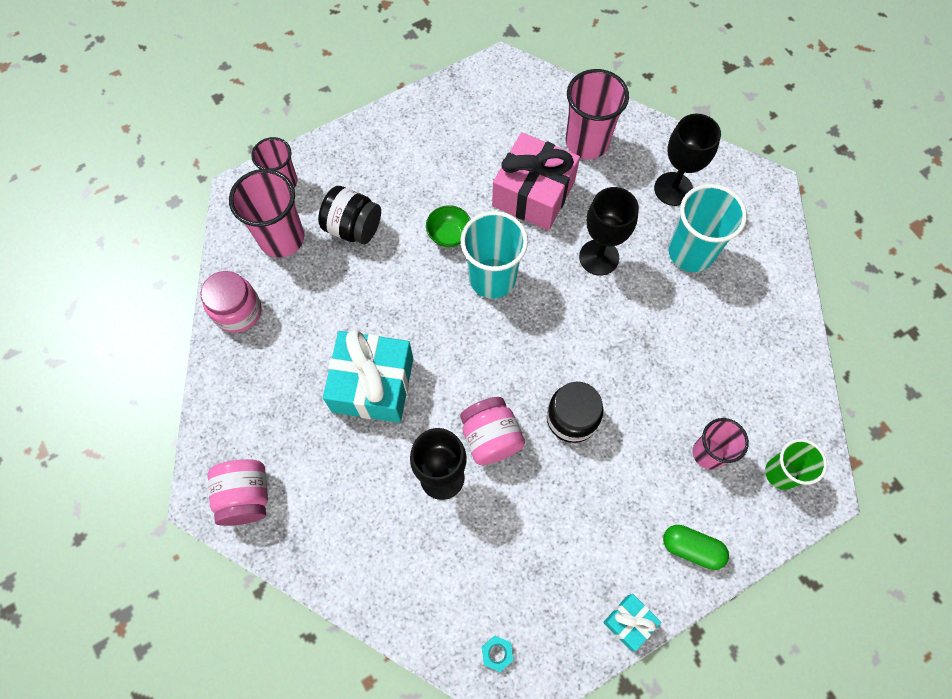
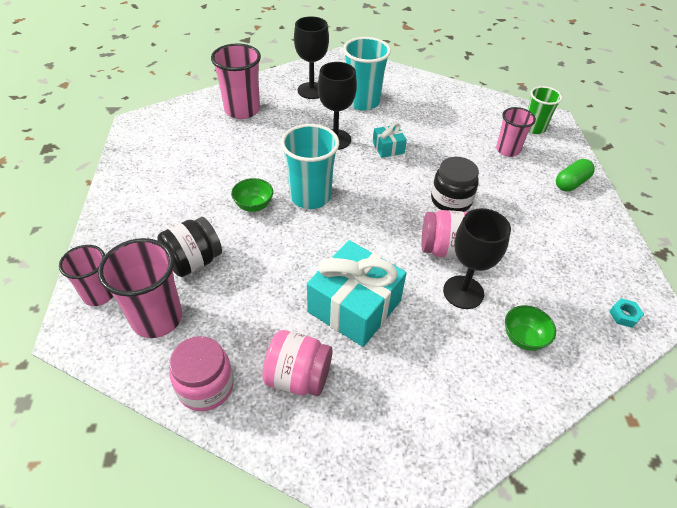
camera: 65 degrees left, 20 degrees down
(246, 496) = (413, 457): pink jar -> pink jar (298, 377)
(413, 554) = (523, 338): none -> green bowl
(533, 194) = (258, 149): pink gift -> none
(629, 622) = (616, 232): turquoise gift -> turquoise gift (388, 148)

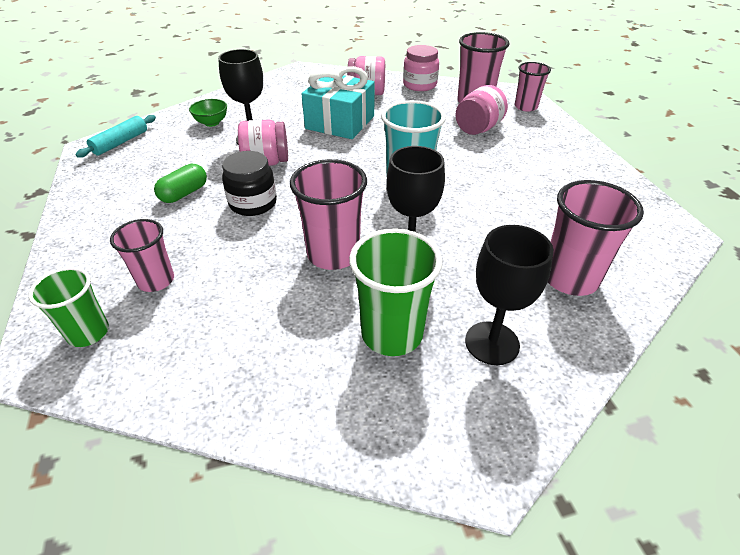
camera: 170 degrees right, 5 degrees down
(193, 261) = (478, 129): black jar -> pink jar
(254, 205) = (460, 170): green bowl -> none
(363, 102) = (392, 334): turquoise cup -> green cup
(388, 148) = (333, 254): turquoise gift -> pink cup
(571, 183) = (88, 246): green capsule -> green capsule (184, 193)
(624, 315) = (120, 142): turquoise nut -> turquoise rolling pin

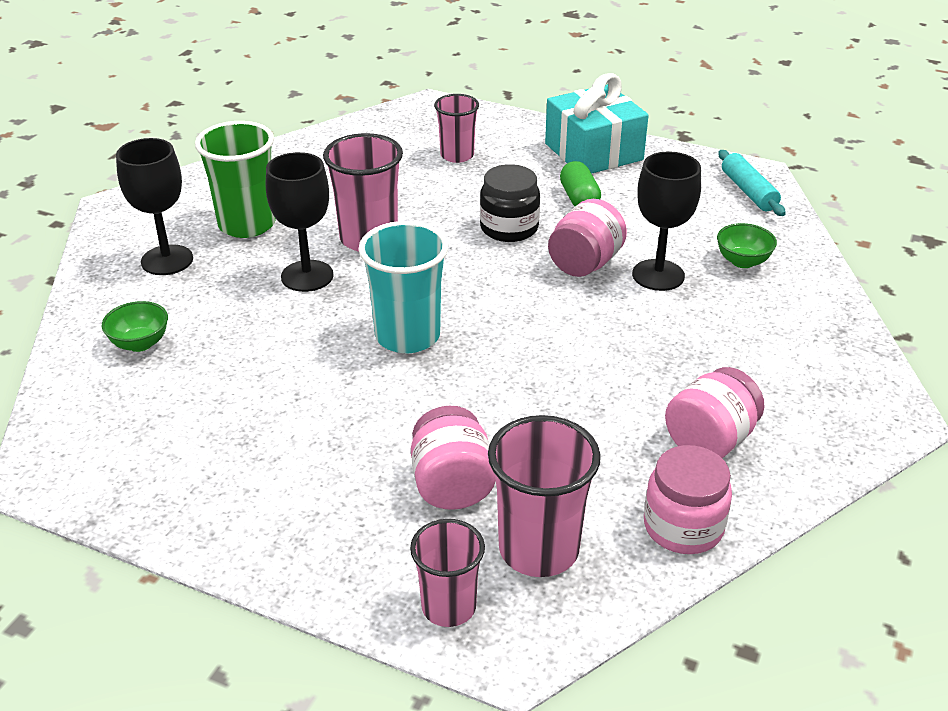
camera: 130 degrees right, 5 degrees down
(88, 333) = (435, 122): green cup -> none
(340, 122) = (629, 362): turquoise gift -> turquoise gift (593, 152)
(570, 278) = (140, 343): pink cup -> green bowl

